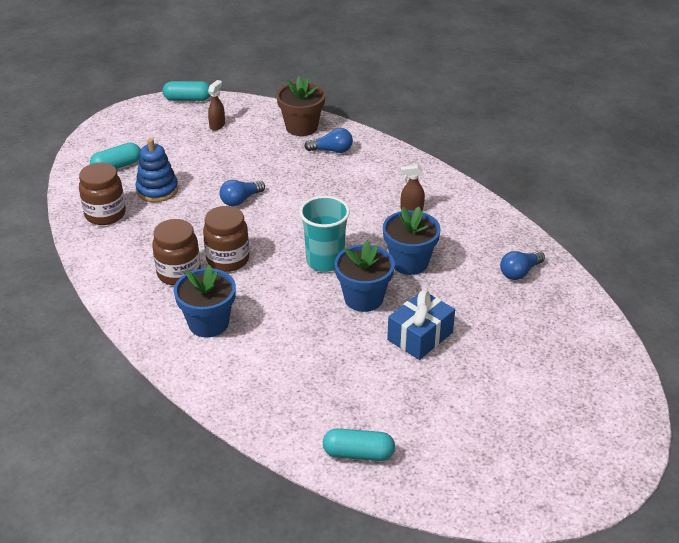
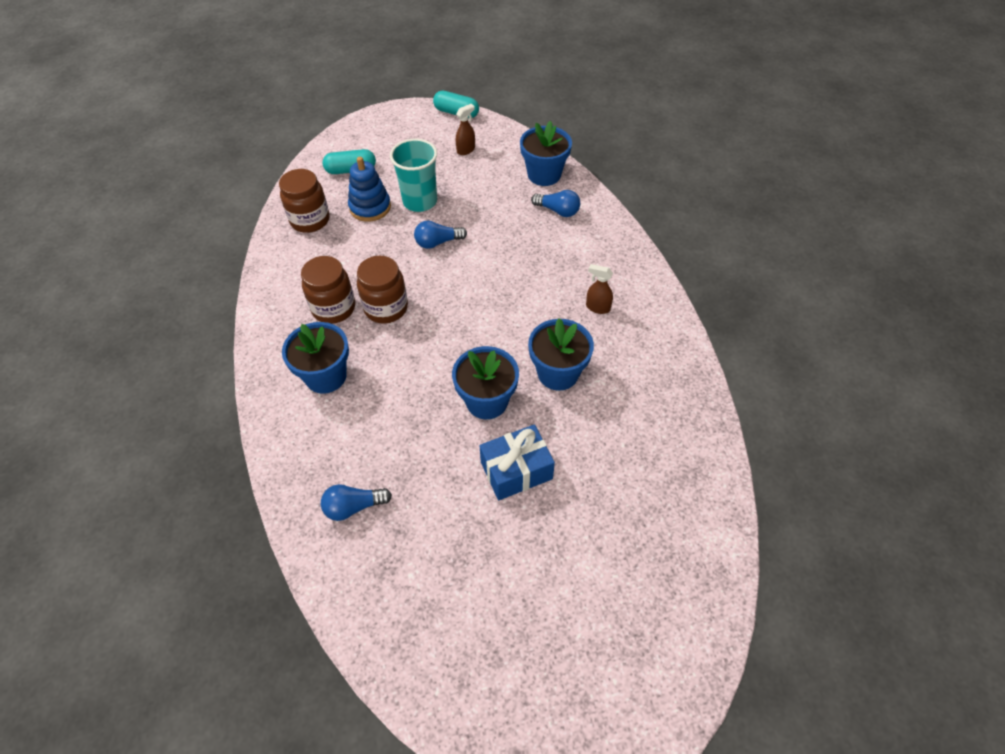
camera: 25 degrees right, 15 degrees up
(301, 127) = (544, 174): brown flower pot -> blue flower pot
(325, 261) = (475, 342): turquoise cup -> turquoise cup (420, 201)
(358, 453) = (371, 593): turquoise capsule -> none
(519, 272) = (668, 428): blue light bulb -> blue light bulb (353, 507)

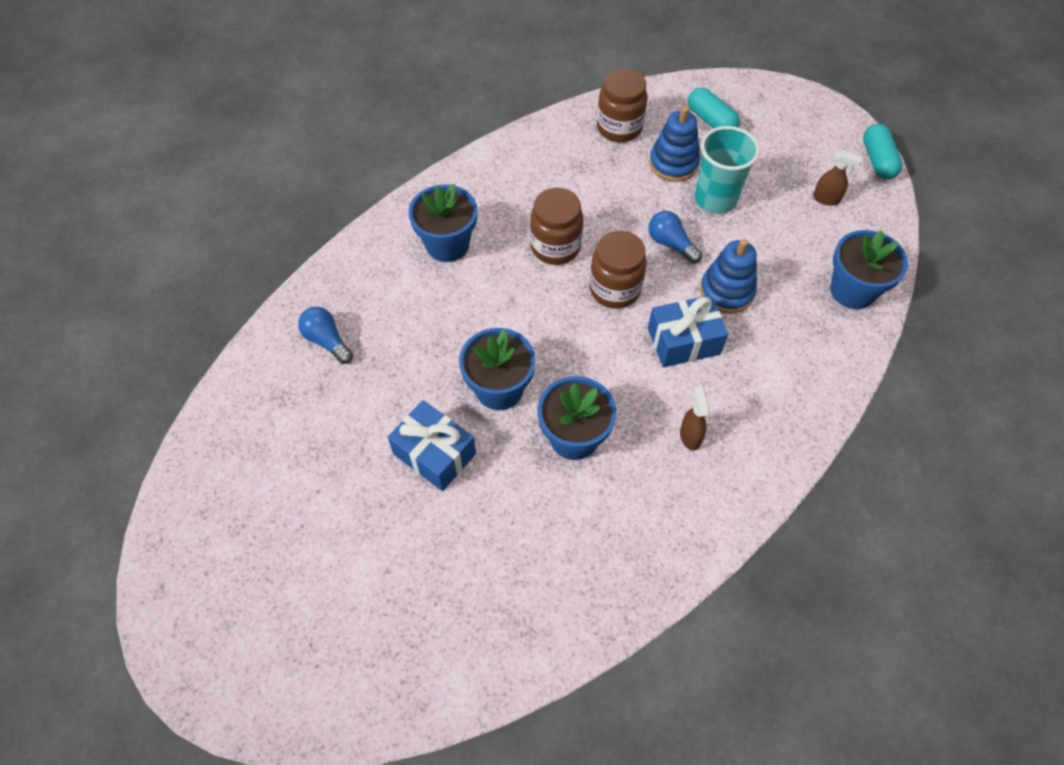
camera: 60 degrees right, 5 degrees up
(333, 308) = (527, 207): brown jar -> brown jar (615, 289)
(499, 233) = (726, 291): none -> blue stacking toy
(522, 275) = (683, 341): none -> blue gift
(558, 211) = (806, 331): blue light bulb -> none

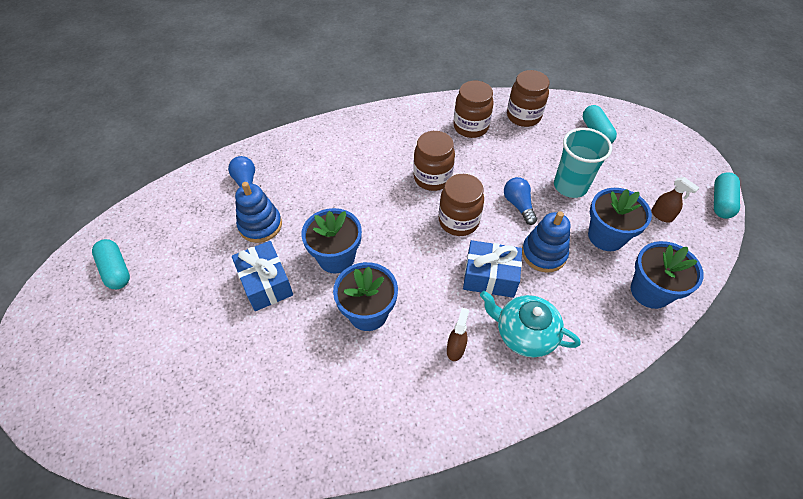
camera: 25 degrees right, 5 degrees down
(231, 517) = (116, 270): none -> turquoise capsule
(447, 244) = (360, 151): blue flower pot -> blue flower pot (606, 236)
(564, 164) = (470, 127): none -> brown jar
(673, 163) = (551, 152): blue stacking toy -> blue stacking toy (260, 225)
(751, 389) = (524, 333): none -> turquoise teapot

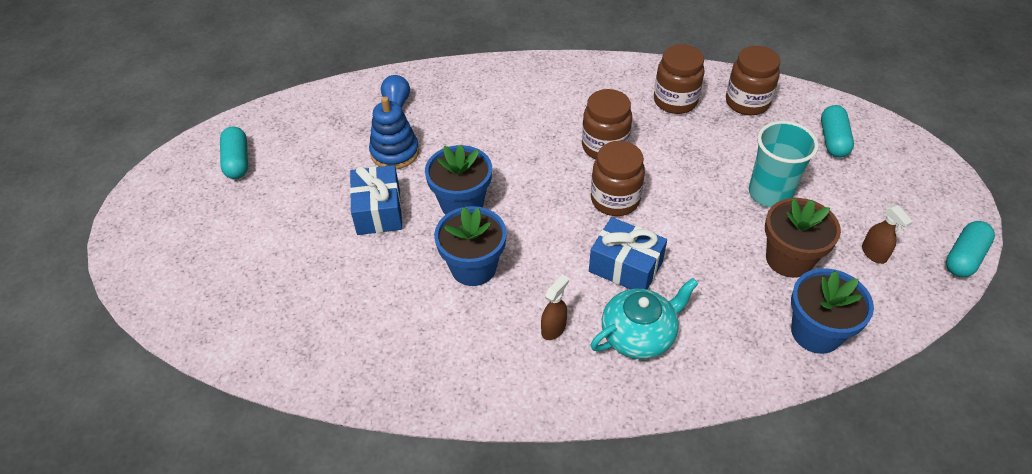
camera: 20 degrees right, 5 degrees down
(518, 205) = (694, 199): blue light bulb -> none
(524, 333) = (639, 334): turquoise teapot -> turquoise teapot turned 105 degrees clockwise
(543, 254) = (701, 259): blue stacking toy -> none
(606, 236) = (789, 259): blue flower pot -> brown flower pot

